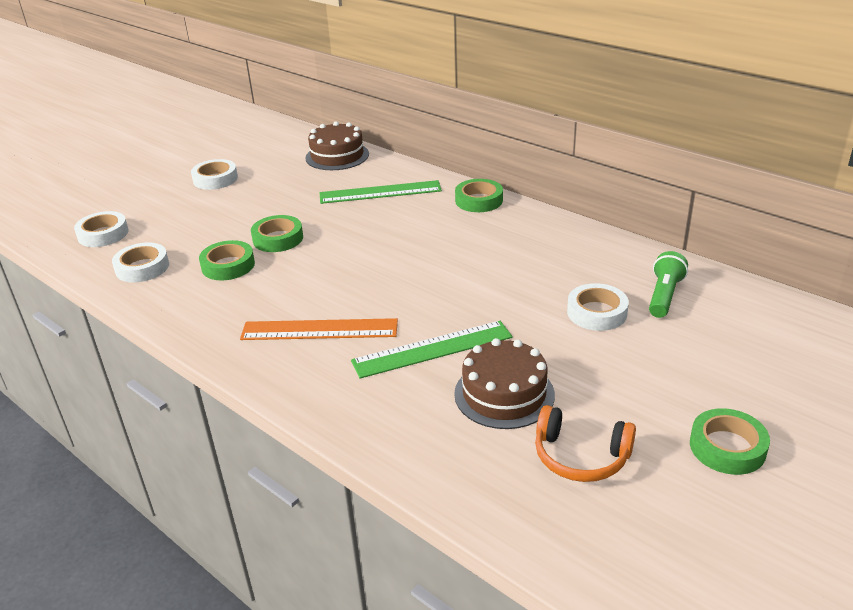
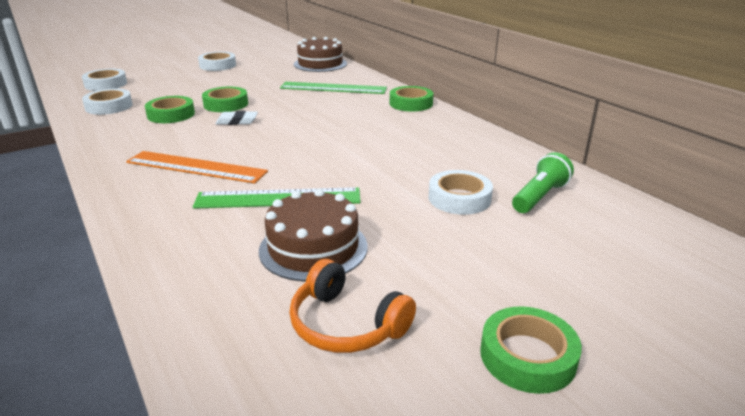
camera: 15 degrees right, 5 degrees down
(311, 261) = (237, 121): none -> white eraser

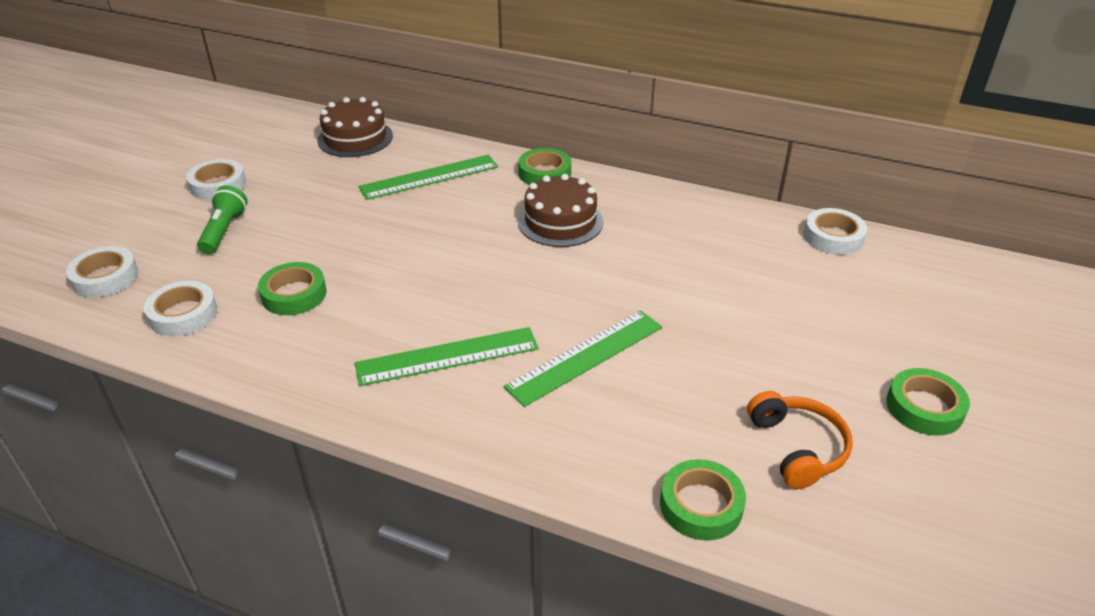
camera: 35 degrees left, 10 degrees up
(196, 167) = (447, 356): orange ruler -> green ruler
(226, 104) = (338, 251): green tape -> green tape (701, 505)
(237, 121) = (393, 273): white eraser -> none
(313, 248) = (687, 394): brown cake -> brown cake (560, 221)
(346, 324) = (797, 448): orange headphones -> orange headphones turned 105 degrees counterclockwise
(459, 198) = (731, 284): white tape -> white tape (833, 237)
(539, 197) = (785, 255): green flashlight -> green flashlight (224, 231)

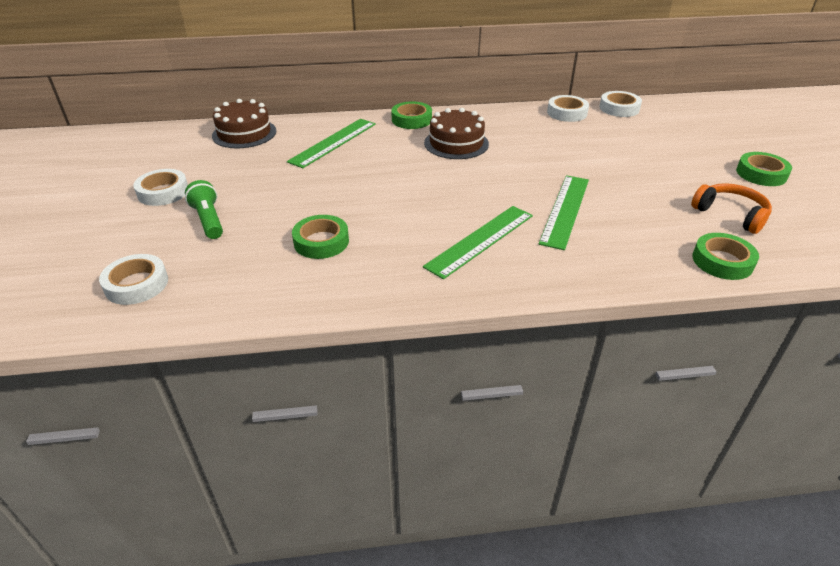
camera: 30 degrees left, 0 degrees up
(183, 314) = (244, 285): white tape -> white tape (567, 113)

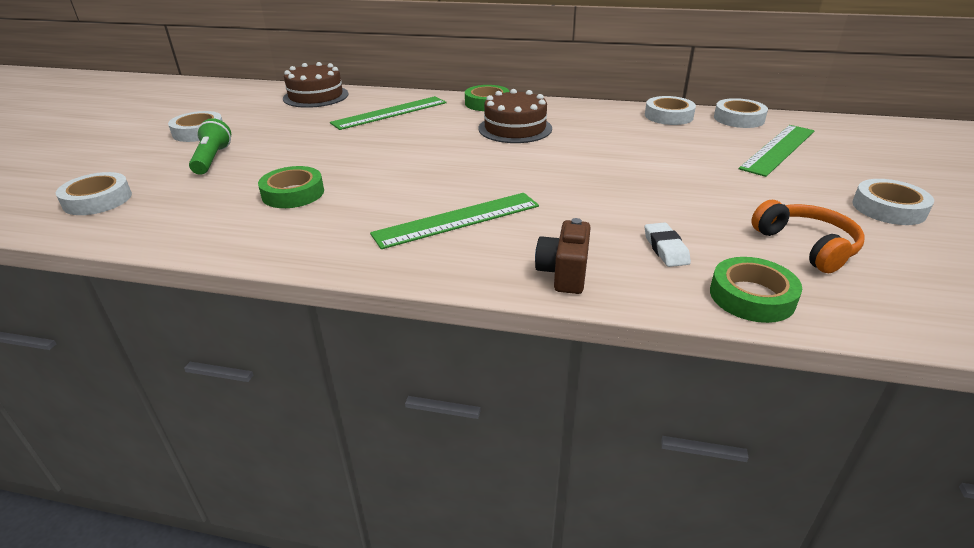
camera: 20 degrees right, 5 degrees down
(565, 210) = (583, 207): green ruler -> green ruler (778, 149)
(593, 270) = (564, 273): none -> brown camera
(645, 235) = (665, 249): none -> white eraser
(761, 174) = (888, 208): green tape -> white tape

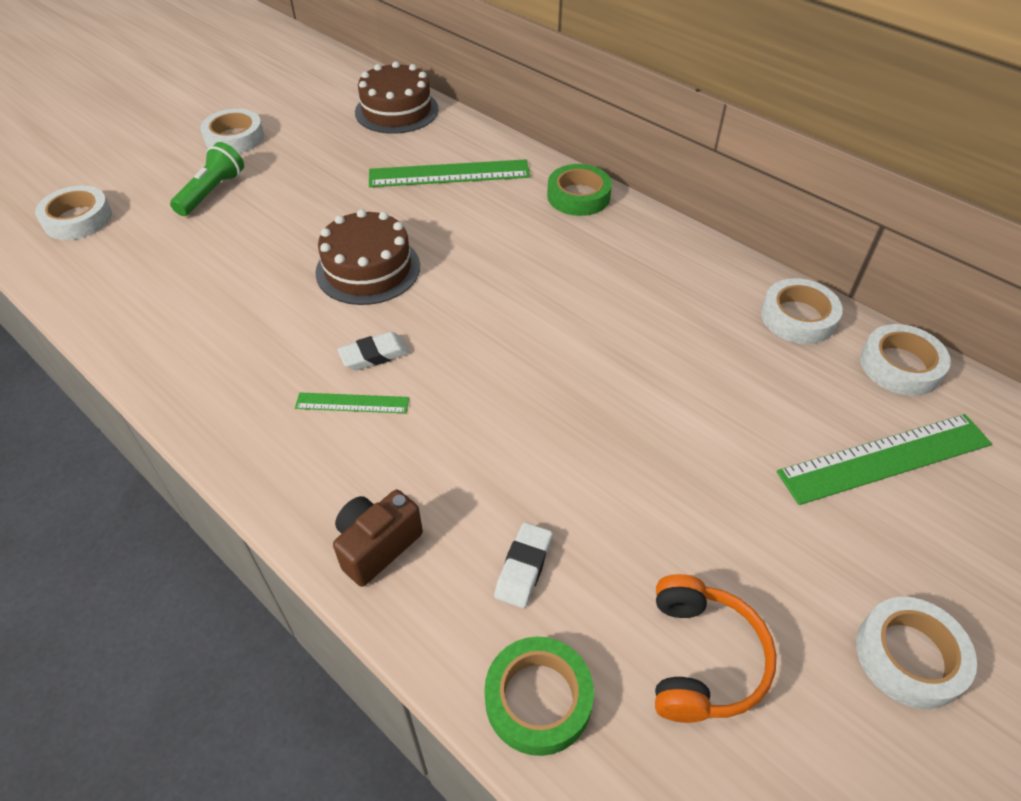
camera: 30 degrees right, 15 degrees up
(293, 193) = (238, 283): green tape -> none
(444, 196) = (374, 355): none -> white eraser
(457, 220) = (352, 403): green ruler -> green ruler, size x0.53
(515, 128) = (565, 262): brown cake -> brown cake (368, 269)

